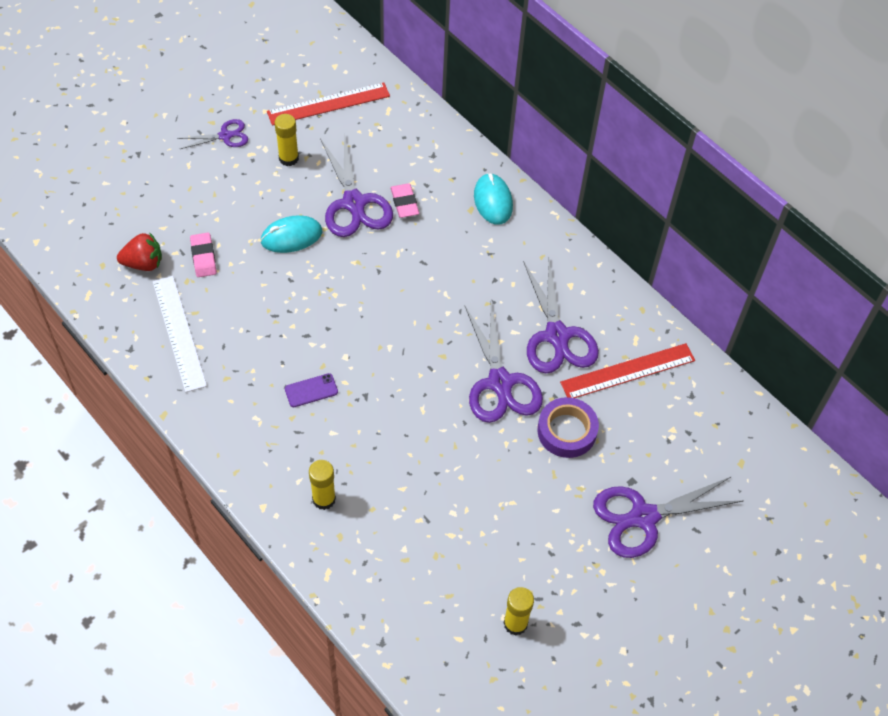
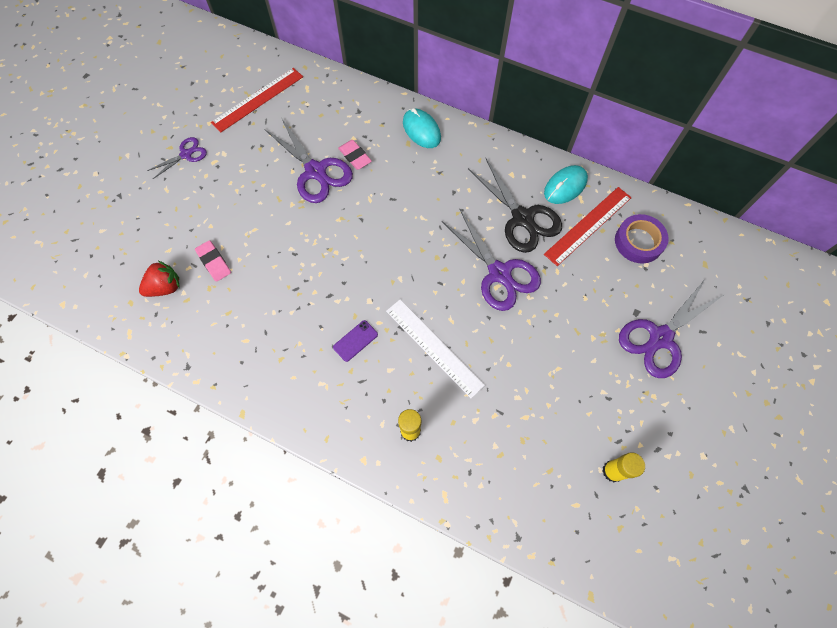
camera: 20 degrees left, 10 degrees up
(179, 333) = (223, 335): white ruler -> white ruler (434, 347)
(288, 158) = (246, 154): yellow glue stick -> none
(291, 236) = (278, 217): turquoise mouse -> turquoise mouse (565, 186)
(557, 335) = (522, 218): purple scissors -> black scissors
(566, 431) = (568, 292): purple tape -> purple tape (638, 242)

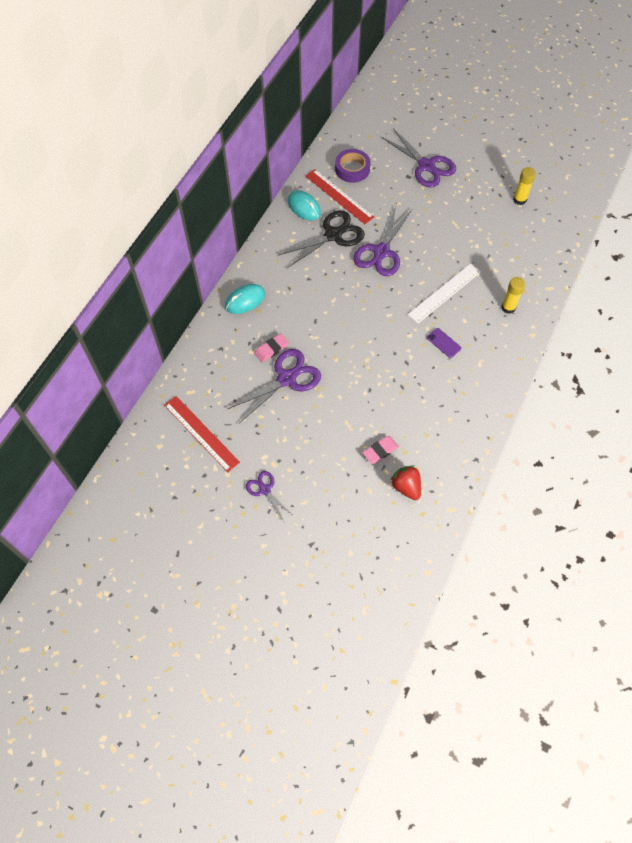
camera: 90 degrees left, 5 degrees down
(499, 273) = (381, 252): purple scissors -> purple scissors turned 150 degrees clockwise

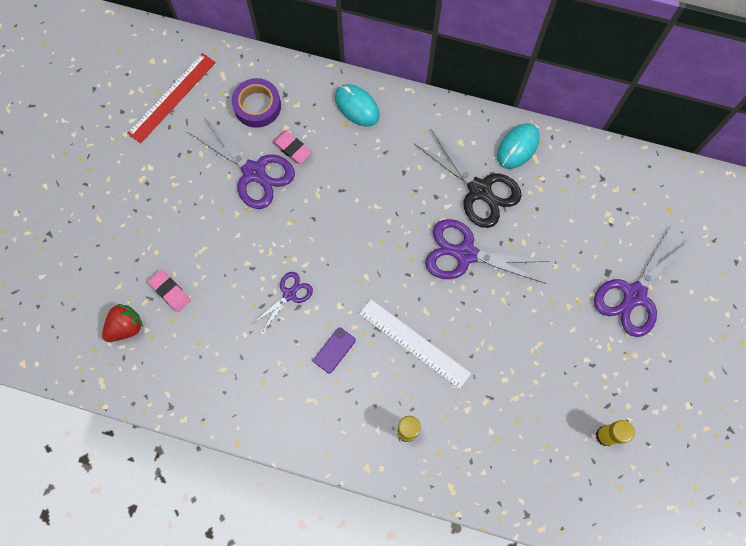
camera: 80 degrees right, 10 degrees up
(265, 490) = (109, 175): purple scissors -> purple scissors (289, 294)
(339, 196) = (547, 187): red ruler -> none
(352, 169) = (600, 196): purple tape -> purple tape (257, 106)

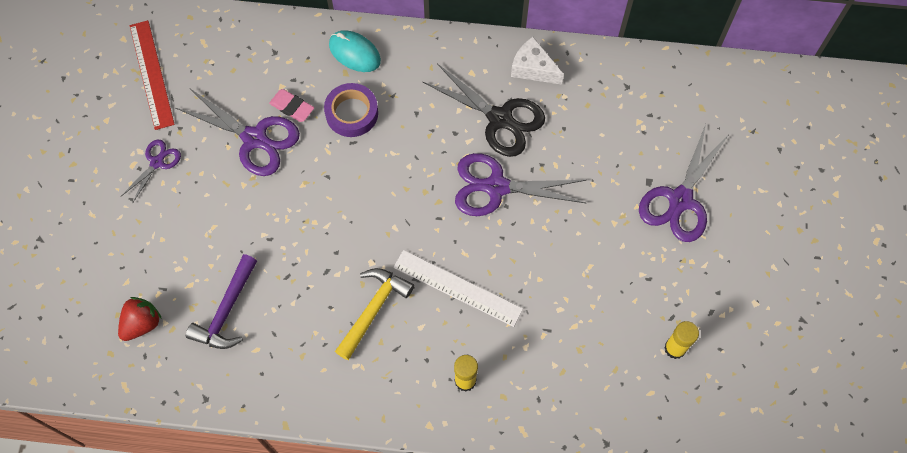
camera: 10 degrees left, 5 degrees down
(170, 291) = (184, 278): pink eraser -> none
(172, 97) = (151, 74): red ruler -> red ruler turned 45 degrees counterclockwise
(202, 328) = (226, 311): none -> purple hammer
(257, 106) = (246, 69): purple tape -> purple tape (352, 113)
(289, 294) = (315, 260): purple scissors -> purple scissors (157, 162)
(334, 350) = (373, 309): purple phone -> yellow hammer
(517, 147) = (533, 68): turquoise mouse -> white cheese

